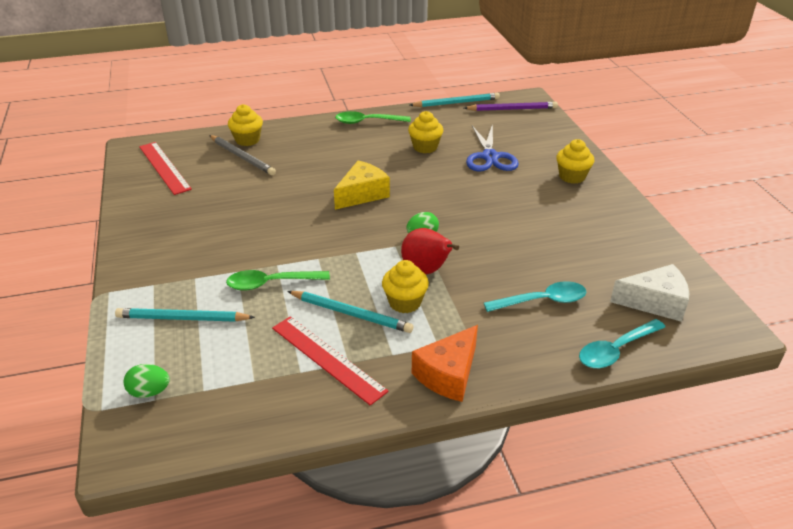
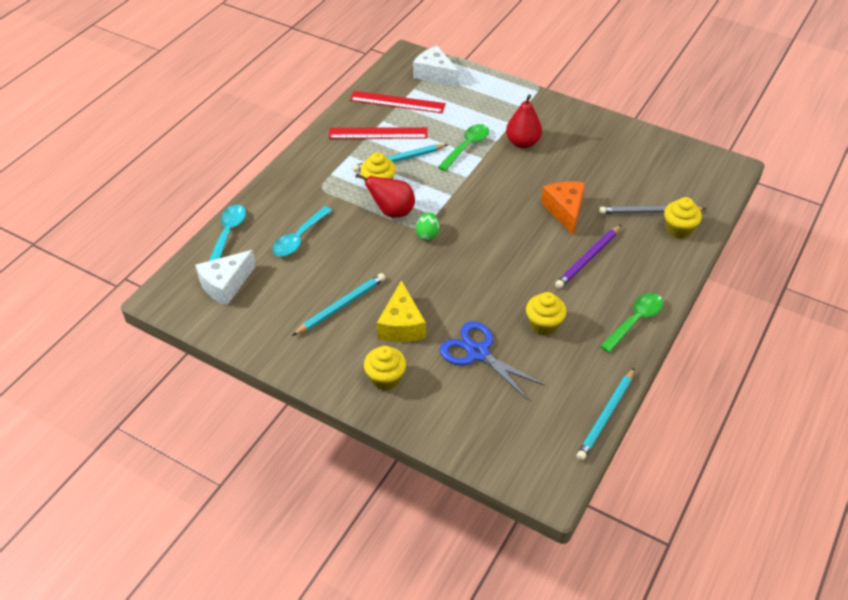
camera: 135 degrees right, 10 degrees up
(149, 392) = (435, 74): green egg -> white cheese
(164, 167) = (676, 168): red ruler -> red ruler (397, 102)
(183, 319) = (477, 104): turquoise pencil -> turquoise pencil (341, 306)
(221, 254) = (522, 143): none -> red pear
(362, 194) = (515, 240): yellow cheese -> yellow cheese (401, 325)
(448, 374) = (308, 164): orange cheese -> orange cheese (565, 210)
(512, 109) = (543, 450): purple pencil -> purple pencil (588, 258)

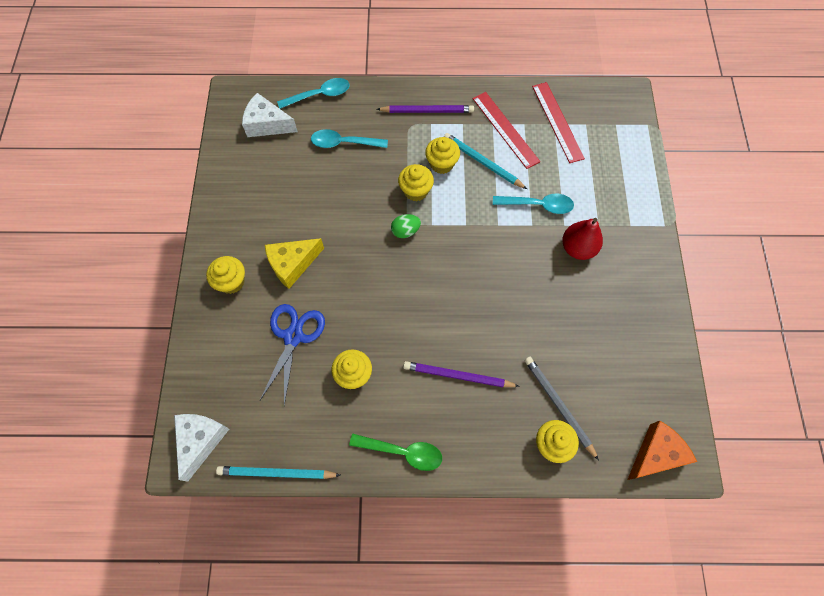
camera: 60 degrees right, 20 degrees up
(315, 170) = (427, 111): none -> purple pencil
(341, 306) = (289, 211): turquoise pencil -> none
(392, 212) = (415, 191): red pear -> yellow cupcake
(435, 74) = (619, 130): white cheese -> white cheese (201, 440)
(466, 147) = (538, 205): green spoon -> turquoise spoon
(565, 210) = (509, 327): orange cheese -> orange cheese (655, 454)

